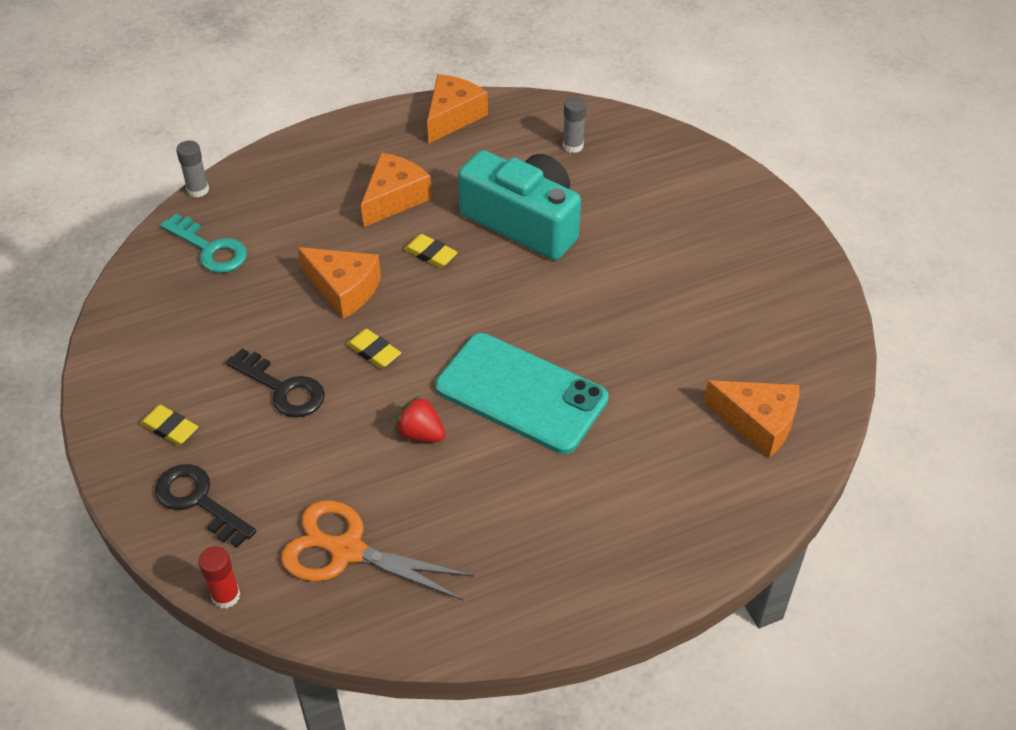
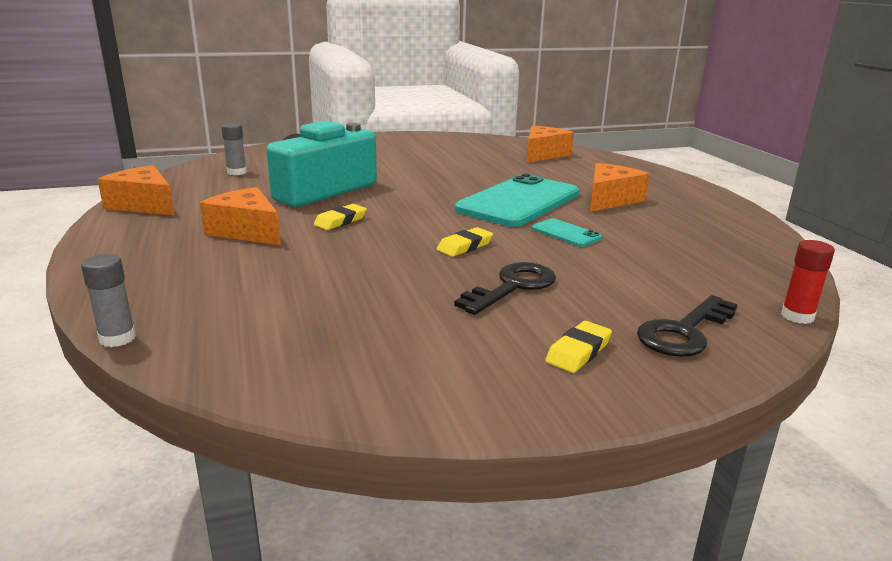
camera: 85 degrees left, 25 degrees down
(210, 249) = (255, 328): turquoise key -> none
(343, 289) = (371, 256): orange cheese -> orange cheese (610, 200)
(347, 551) = (708, 263): orange scissors -> none
(420, 433) = (566, 233): red strawberry -> turquoise phone

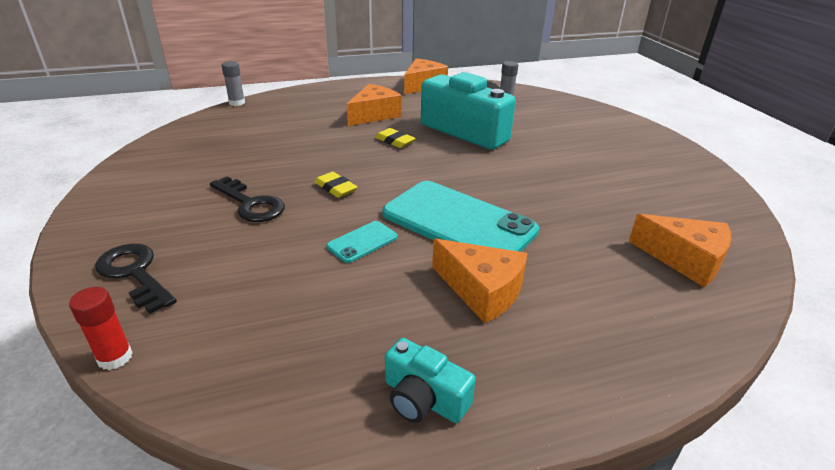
camera: 90 degrees right, 10 degrees up
(578, 352) = (140, 221): yellow eraser -> none
(726, 217) = (423, 399): none -> turquoise camera

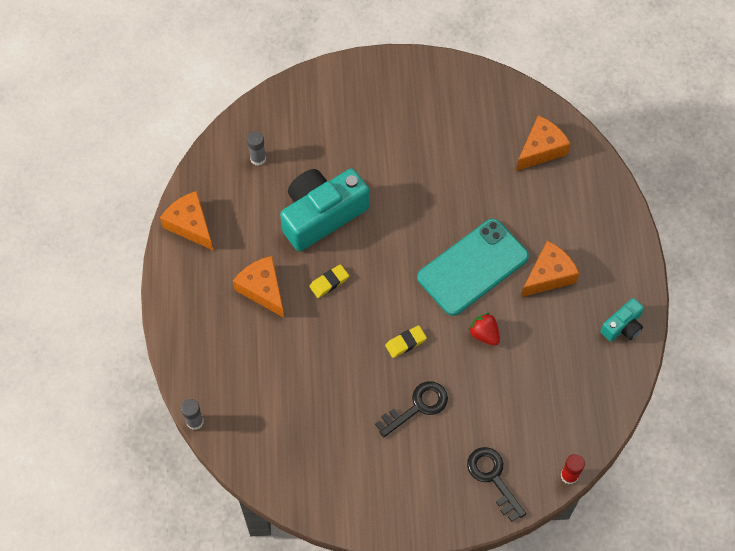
camera: 75 degrees left, 30 degrees up
(134, 273) = (493, 478): black key -> black key turned 90 degrees clockwise
(362, 242) = (484, 334): turquoise phone -> red strawberry

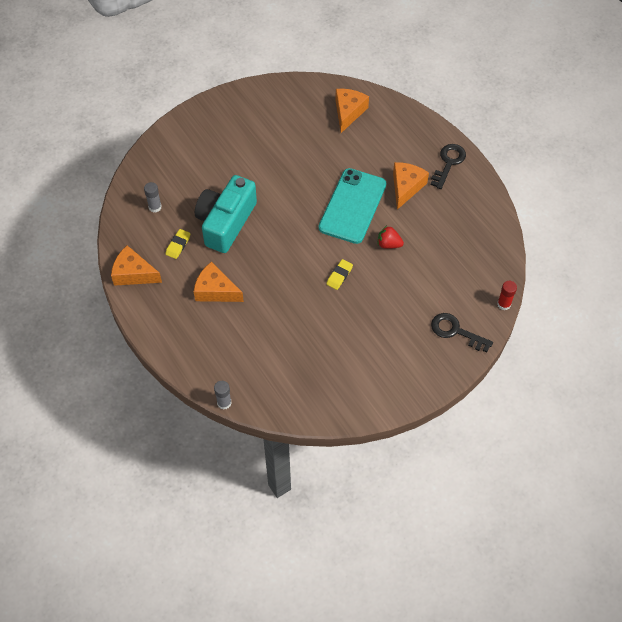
camera: 30 degrees left, 5 degrees down
(329, 282) = (260, 263): yellow eraser -> yellow eraser (178, 245)
(417, 406) = (375, 312): black key -> black key (448, 163)
(622, 326) = (475, 195): turquoise camera -> none

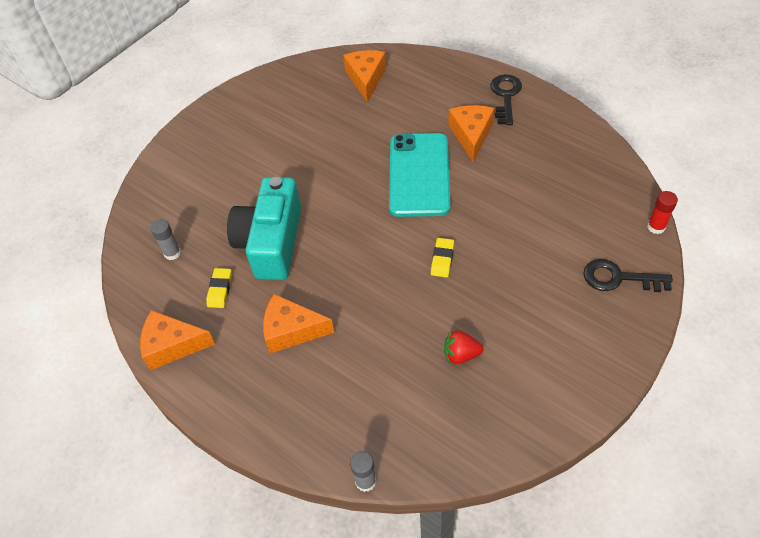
camera: 15 degrees left, 5 degrees down
(388, 244) = (483, 203): red strawberry -> red strawberry (461, 354)

